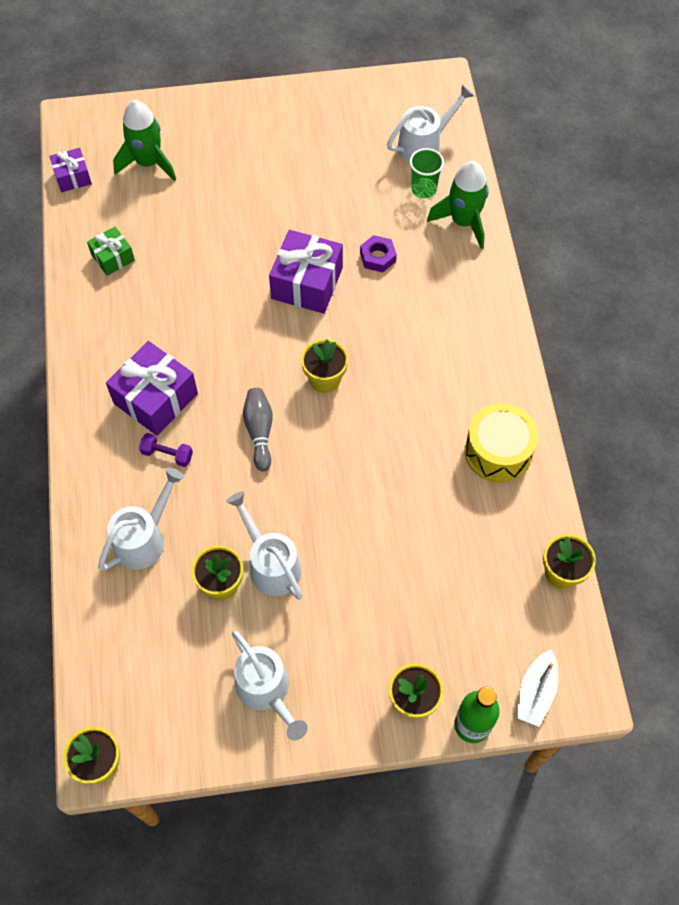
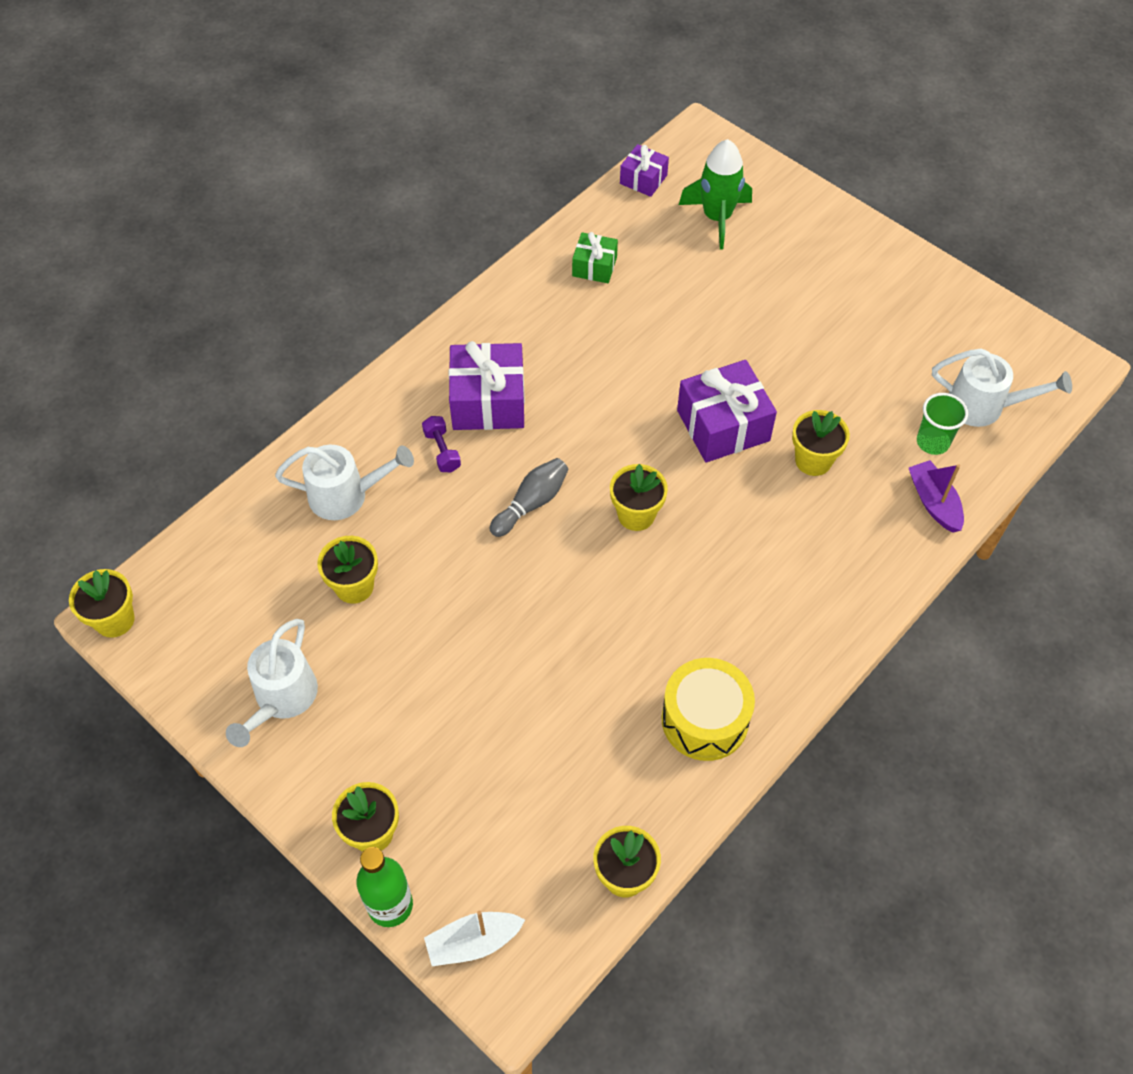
camera: 50 degrees right, 5 degrees down
(270, 564) = (408, 610): white watering can -> none
(378, 257) = (813, 460): purple nut -> yellow flower pot
(463, 222) = (934, 502): green rocket -> purple boat

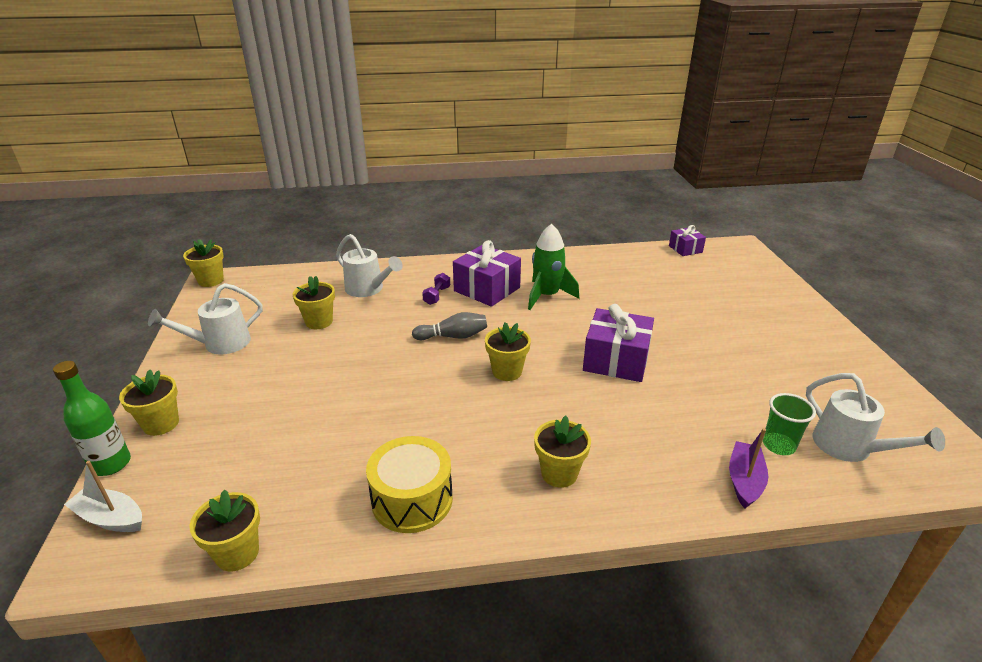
camera: 40 degrees right, 25 degrees down
(594, 266) = (614, 267): green gift -> none
(717, 218) = (717, 277): green rocket -> green rocket (547, 296)
(813, 460) = (663, 407): yellow flower pot -> yellow flower pot (559, 473)

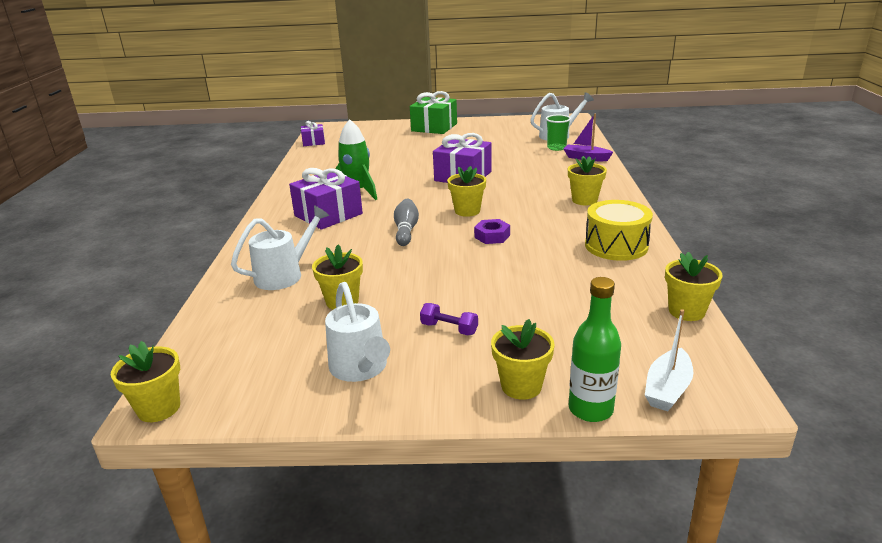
camera: 80 degrees left, 5 degrees down
(437, 295) = (325, 237): purple dumbbell -> purple dumbbell (449, 329)
(440, 393) = (492, 236): none -> purple nut
(798, 321) = (434, 127): none -> green gift

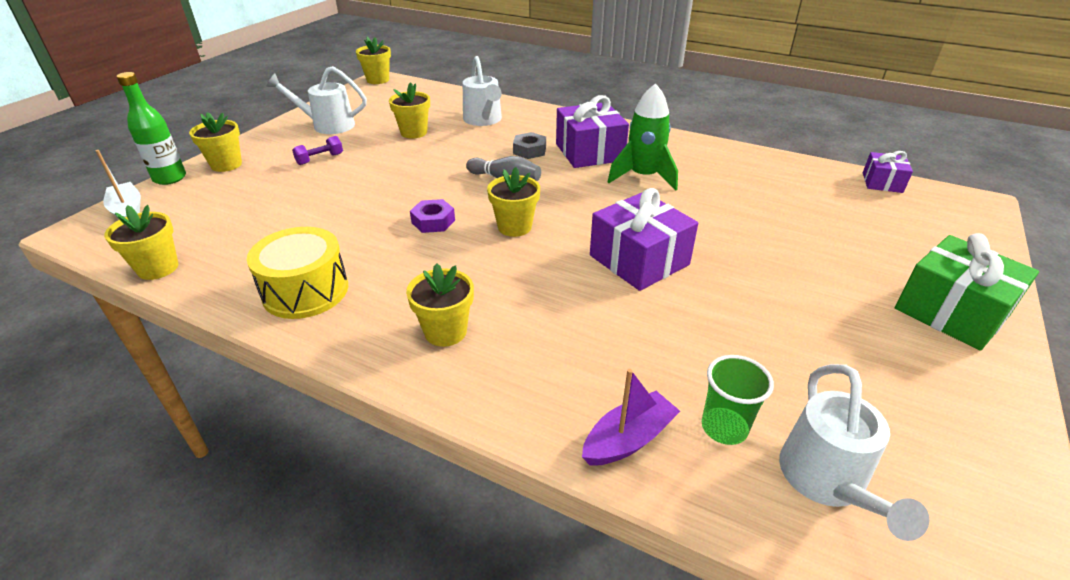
camera: 115 degrees right, 10 degrees up
(343, 236) = (529, 150): none -> grey nut

